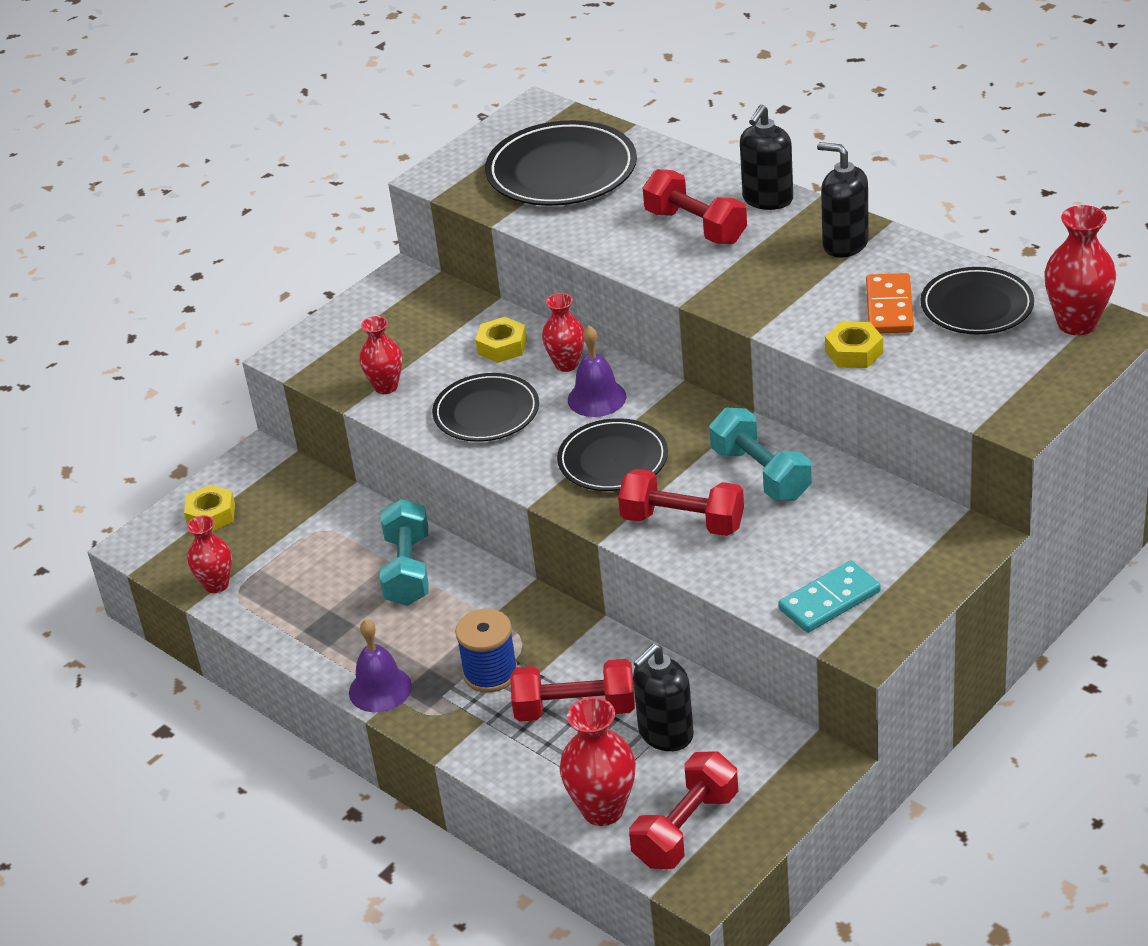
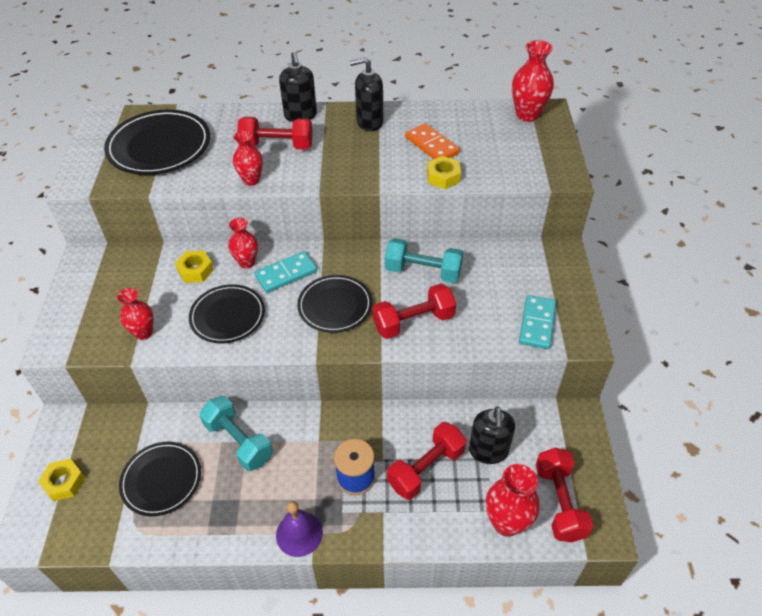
camera: 45 degrees left, 10 degrees up
(216, 585) = (115, 531): red vase -> red vase (251, 180)
(597, 398) = (286, 274): purple bell -> turquoise domino
(976, 306) = (472, 126): black plate -> black plate (161, 480)

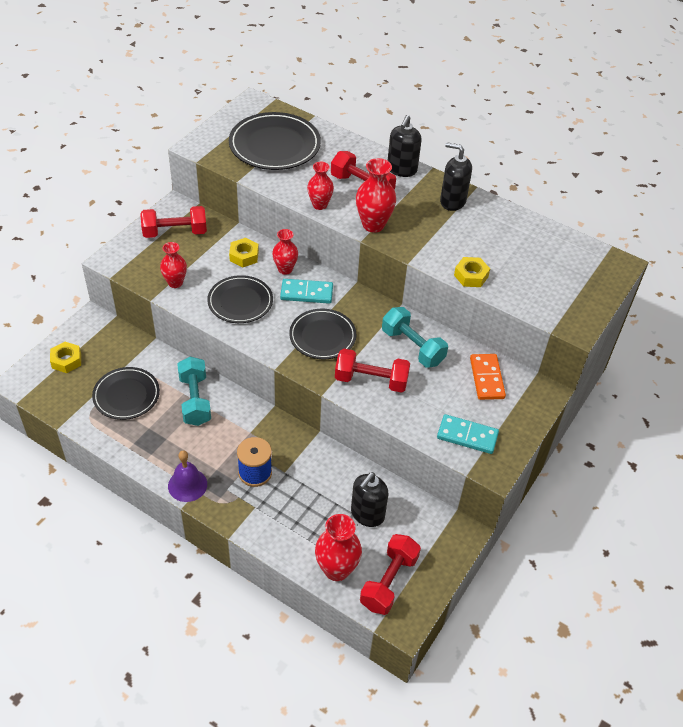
camera: 30 degrees right, 0 degrees up
(426, 468) = (310, 497): red dumbbell -> red dumbbell (175, 232)
(431, 145) = (486, 245): orange domino -> orange domino (486, 378)
(527, 115) = (596, 259): red vase -> red vase (373, 225)
(537, 324) = (467, 436): turquoise domino -> turquoise domino turned 60 degrees clockwise

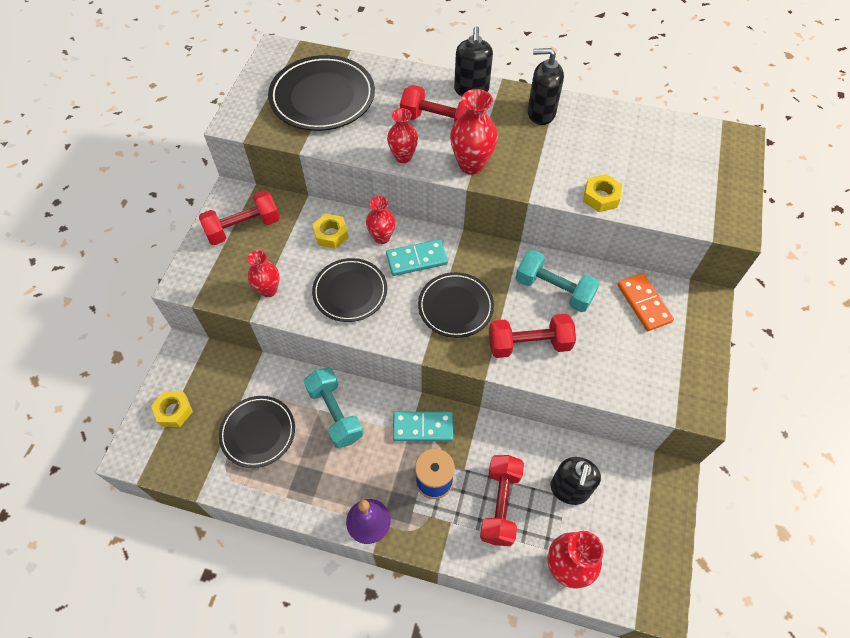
camera: 15 degrees left, 10 degrees up
(389, 581) = (624, 562): red dumbbell -> red dumbbell (500, 504)
(467, 436) = (655, 378): turquoise domino -> turquoise domino (423, 427)

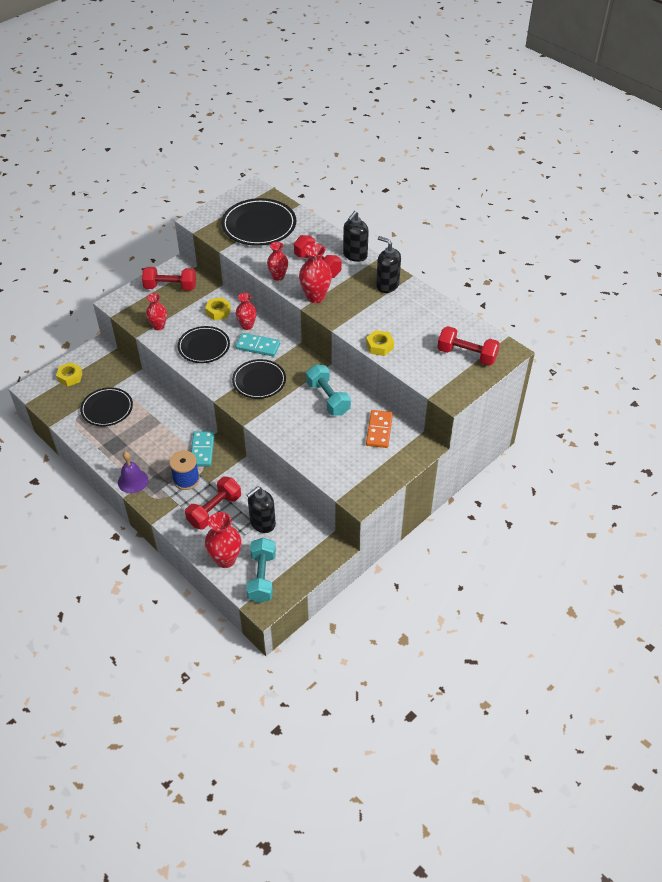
camera: 30 degrees right, 10 degrees down
(335, 413) = (157, 419): turquoise dumbbell -> turquoise dumbbell (262, 577)
(423, 427) = (202, 450): turquoise domino -> turquoise domino turned 60 degrees clockwise
(529, 344) = (286, 419): red dumbbell -> red dumbbell (466, 355)

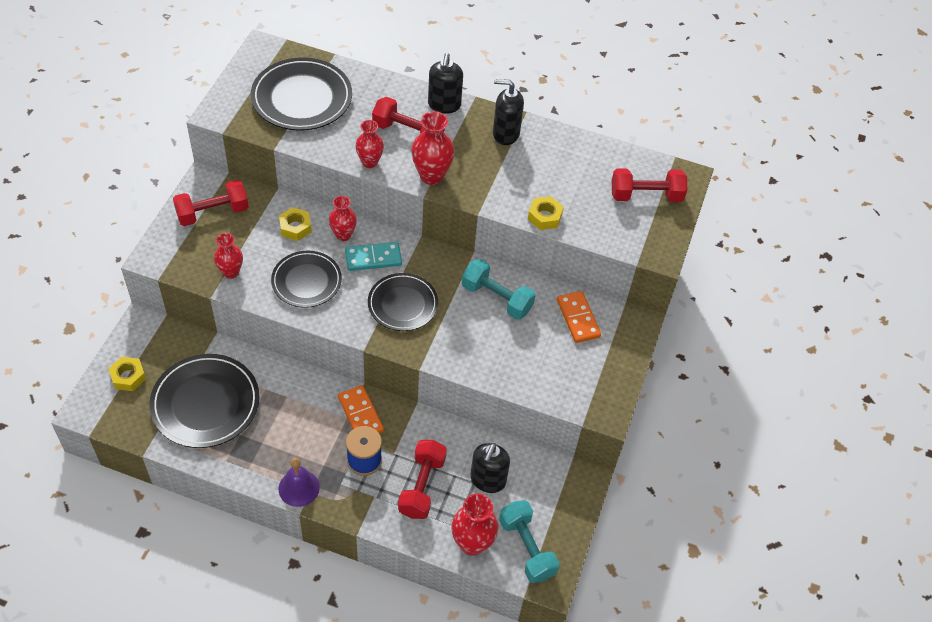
camera: 30 degrees left, 5 degrees up
(107, 409) = (205, 403): black plate -> black plate, size x1.52
(202, 450) = (360, 414): turquoise domino -> orange domino

